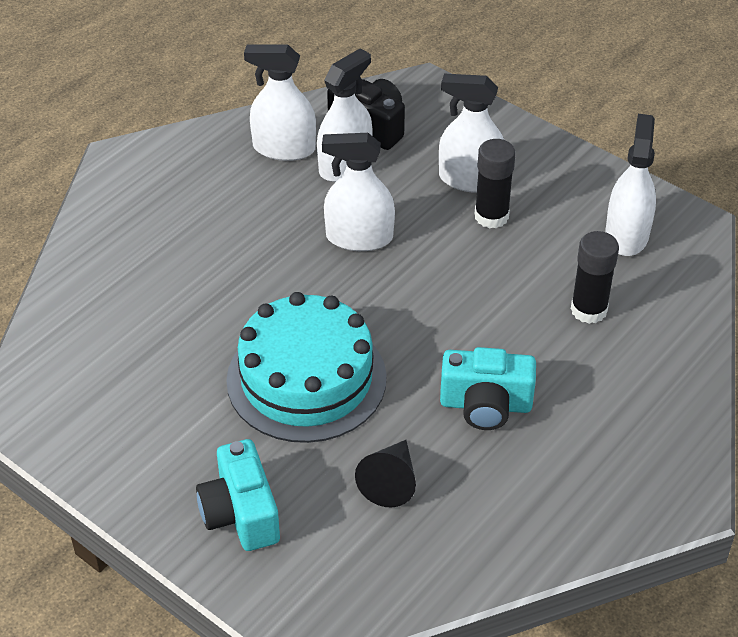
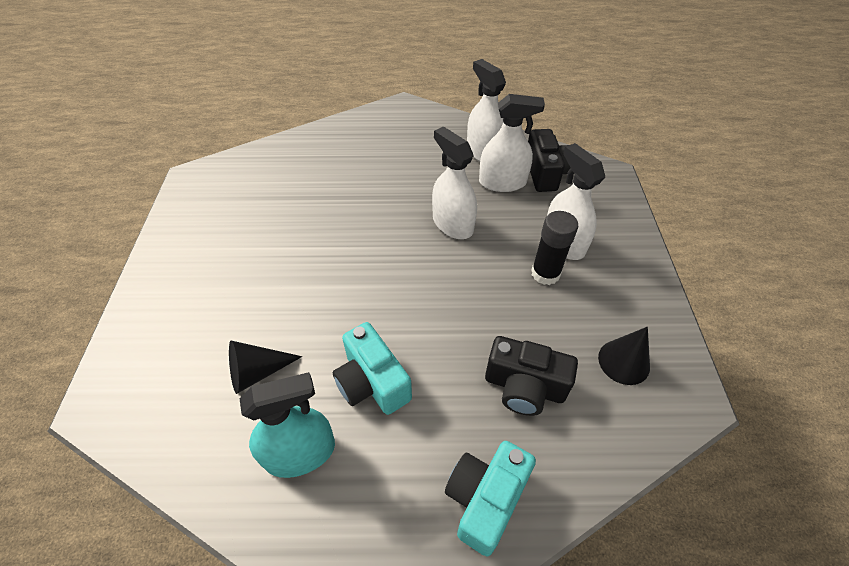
camera: 50 degrees right, 5 degrees up
(241, 513) = (177, 312): turquoise camera -> turquoise camera (485, 499)
(306, 379) = (313, 273): turquoise cake -> none
(509, 491) = (300, 453): none -> turquoise spray bottle
(588, 310) = (524, 387): black glue stick -> black camera
(626, 235) = (624, 362): white spray bottle -> black cone

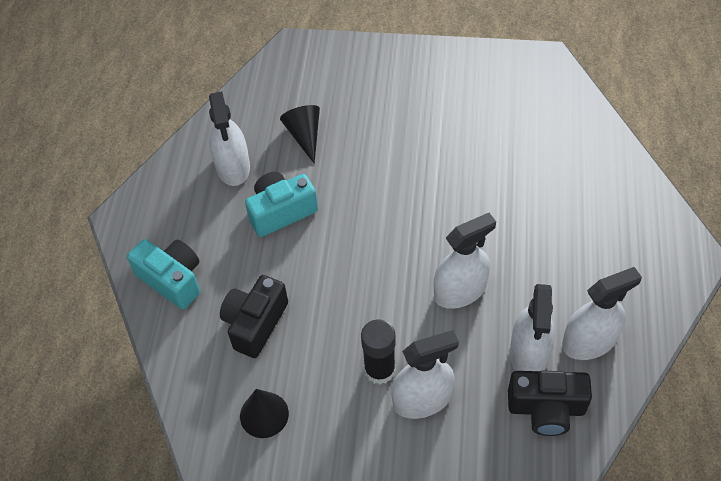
camera: 100 degrees right, 5 degrees up
(300, 453) = (233, 166): turquoise spray bottle -> white spray bottle

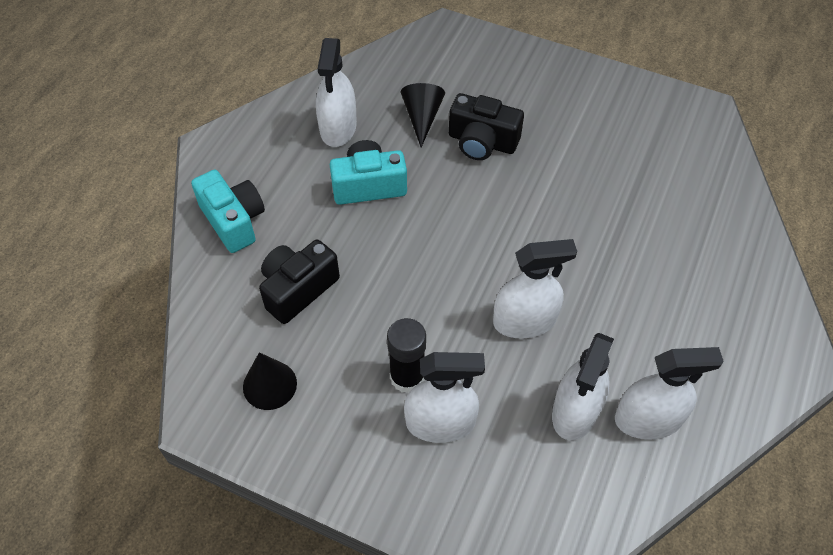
camera: 15 degrees right, 0 degrees up
(546, 409) = (573, 477): black camera -> black camera (482, 142)

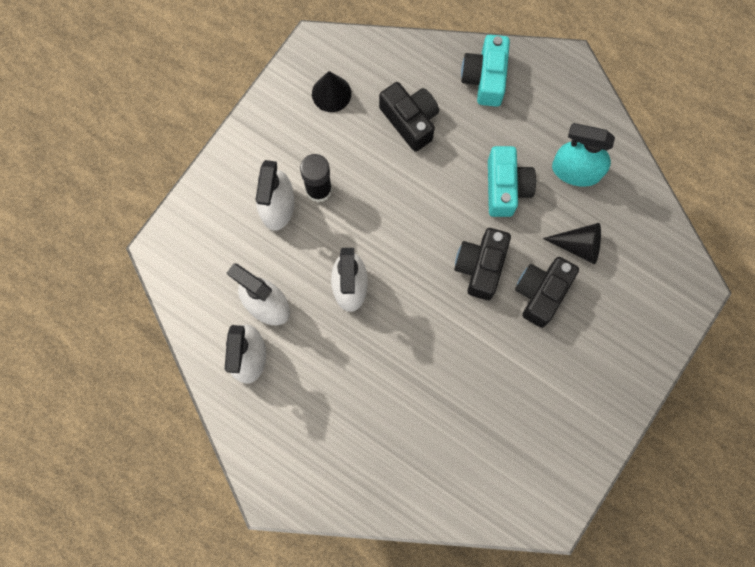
camera: 100 degrees right, 20 degrees up
(233, 221) = (485, 78): turquoise camera -> turquoise camera turned 120 degrees clockwise
(338, 128) = (576, 171): white spray bottle -> turquoise spray bottle
(466, 197) = (481, 267): none -> black camera

